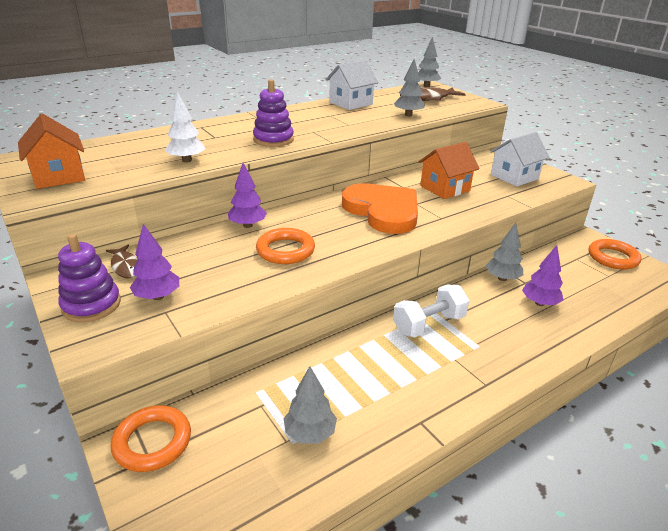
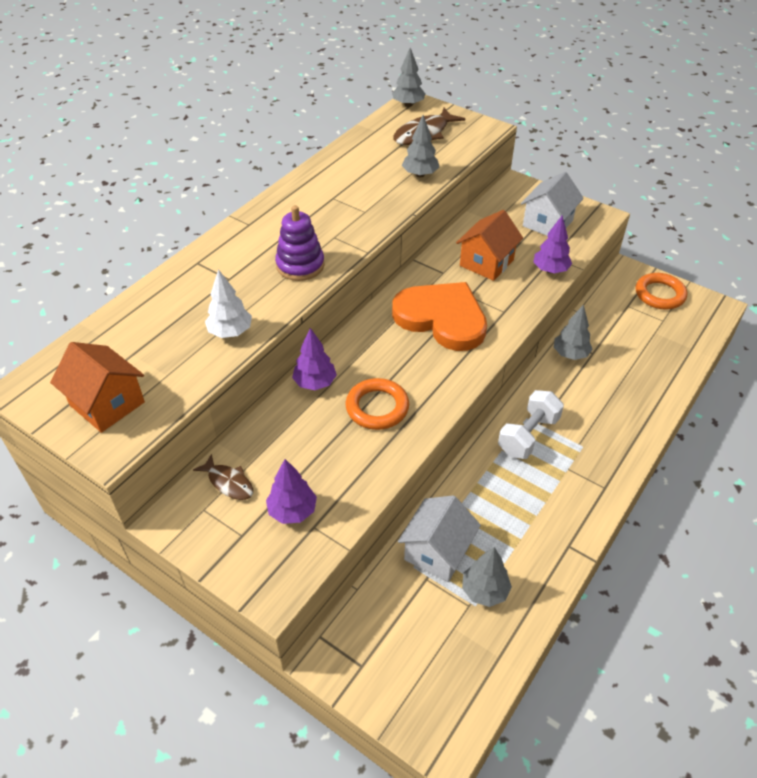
camera: 20 degrees left, 15 degrees up
(91, 305) = (234, 544): purple stacking toy -> none
(152, 442) = (355, 650): orange ring -> none
(351, 103) = (342, 166): white house -> white house (437, 551)
(539, 303) = (615, 376): purple tree -> purple tree (550, 270)

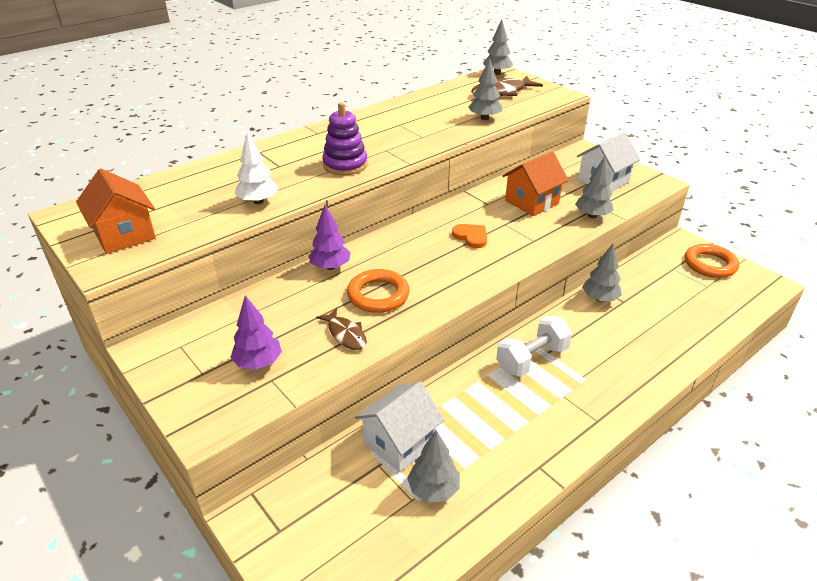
camera: 15 degrees right, 10 degrees down
(228, 482) = (213, 329): brown fish -> brown fish (345, 334)
(442, 318) = (471, 237): orange heart -> orange heart, size x0.41
(550, 270) = (592, 216): purple tree -> grey tree

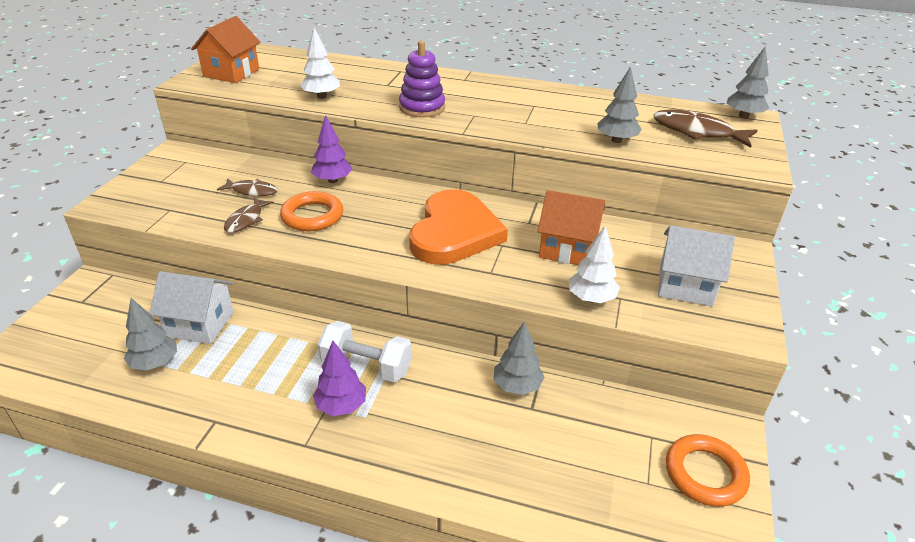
camera: 55 degrees right, 0 degrees up
(258, 363) = (185, 197): purple tree -> purple tree (341, 406)
(296, 317) = (252, 191): none -> brown fish
(471, 237) = (454, 232): orange heart -> orange heart, size x2.42
(592, 216) = (591, 298): grey tree -> white tree

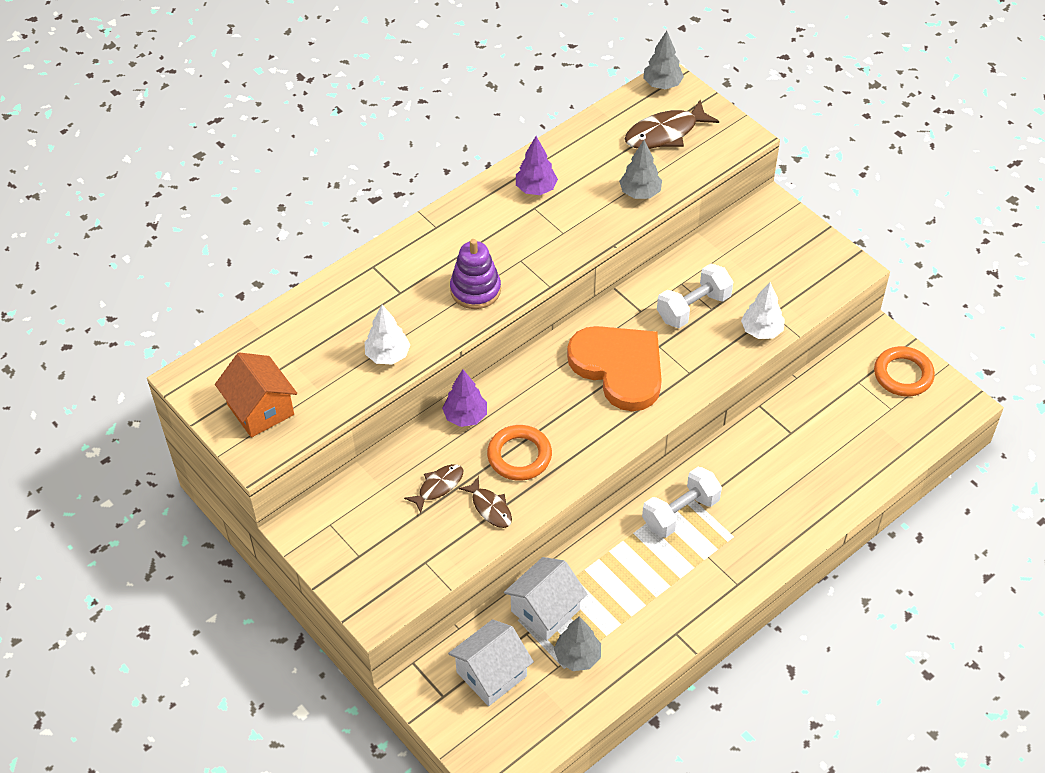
camera: 55 degrees left, 15 degrees up
(341, 406) = (713, 546): purple tree -> purple tree (536, 189)
(517, 386) = (764, 429): grey tree -> none
(567, 248) = (693, 308): orange house -> white dumbbell
(685, 285) = (785, 267): white house -> white house (491, 674)

